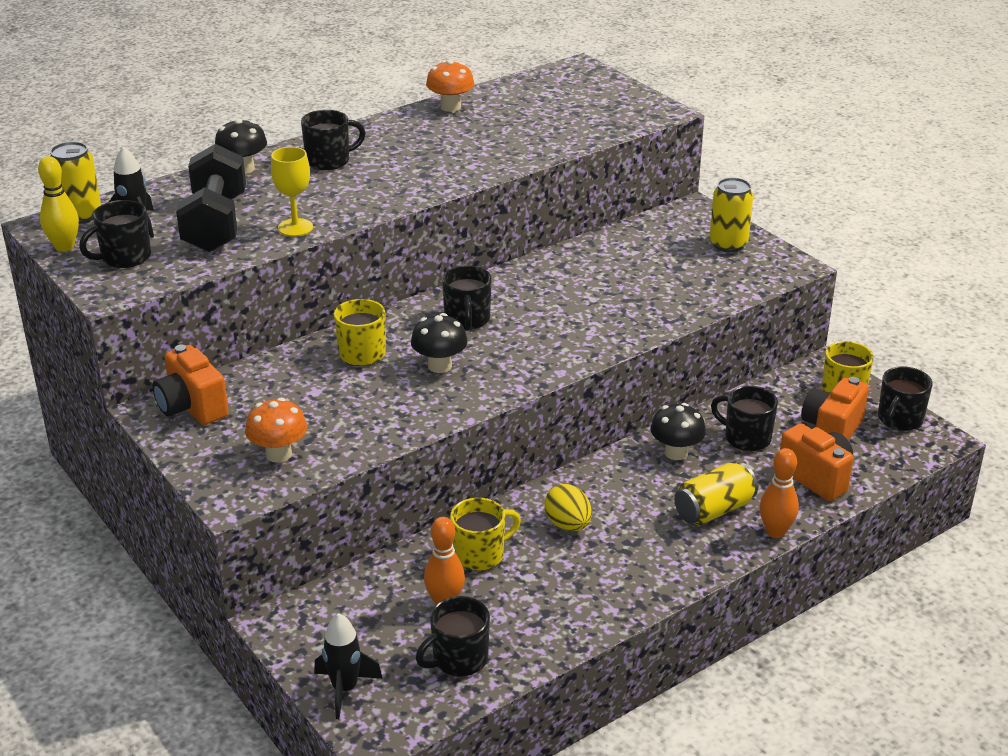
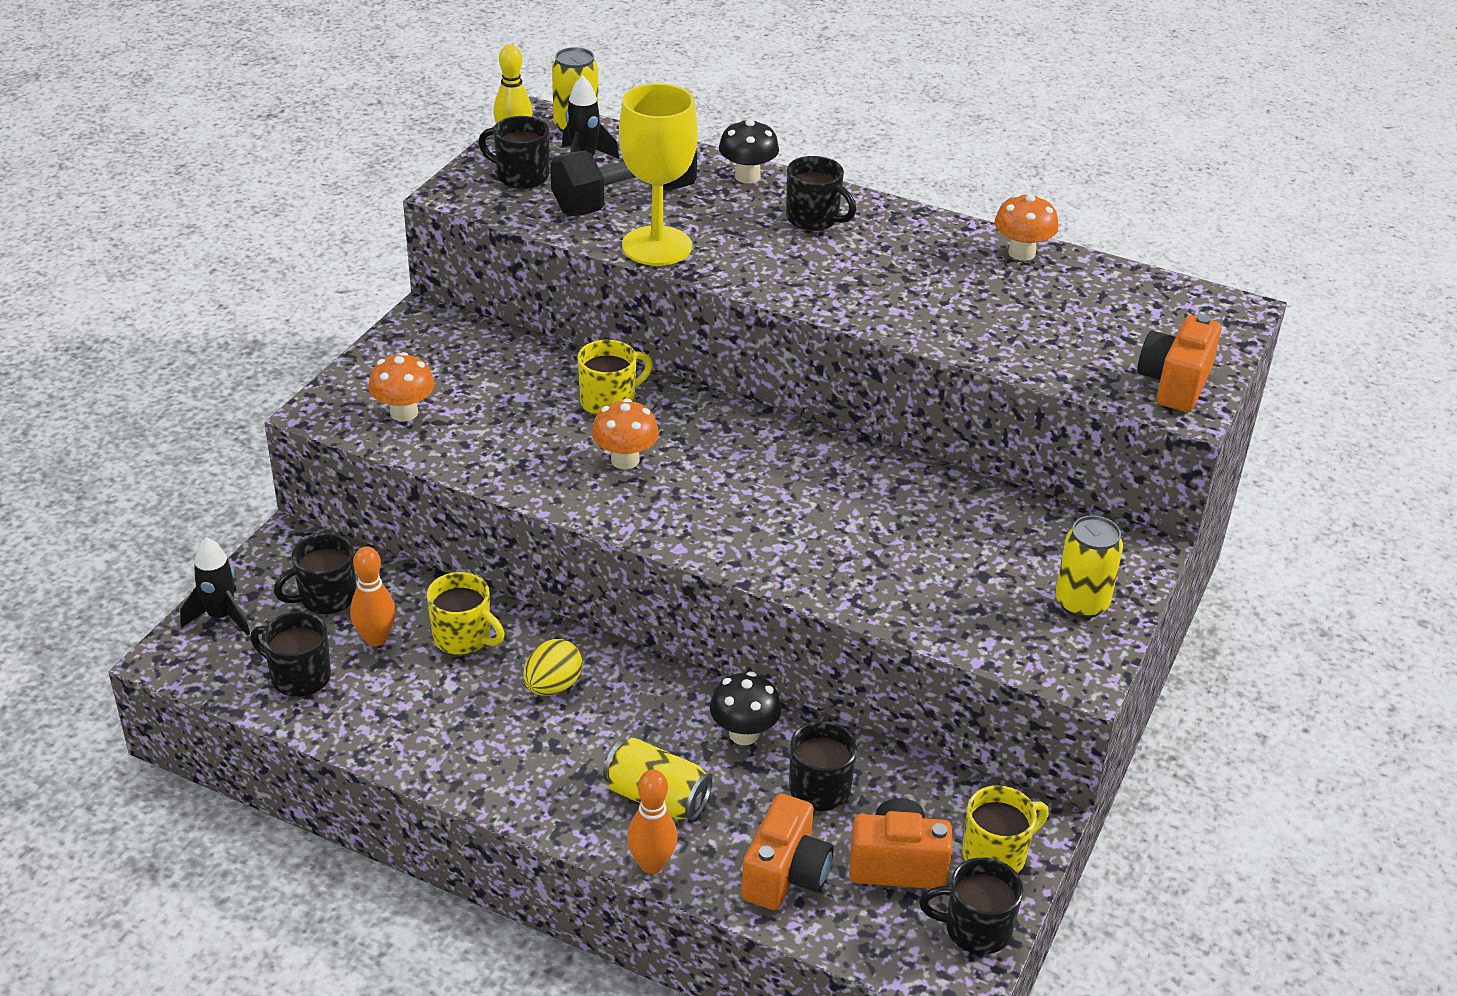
camera: 60 degrees right, 5 degrees up
(192, 407) = (442, 336): orange camera -> orange camera (1174, 384)
(295, 227) = (657, 246): yellow goblet -> yellow goblet, size x1.74
(439, 366) = (625, 460): black mushroom -> orange mushroom
(467, 320) = (728, 449): black mug -> black mug (326, 597)

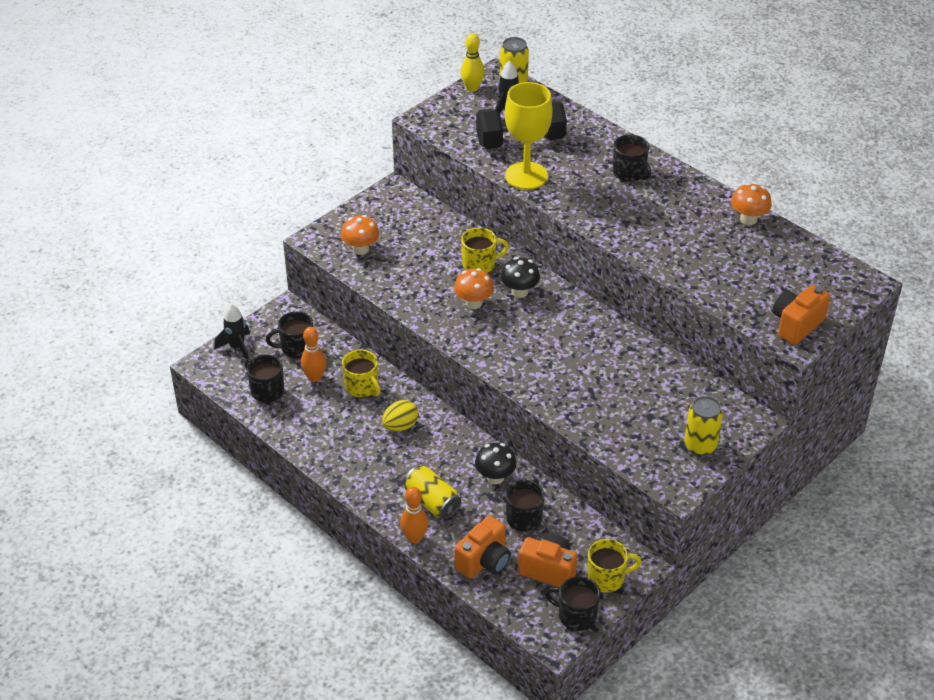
camera: 20 degrees right, 5 degrees up
(521, 176) = (466, 114): black mug -> none
(747, 176) = (602, 136): black mushroom -> black mushroom (519, 292)

